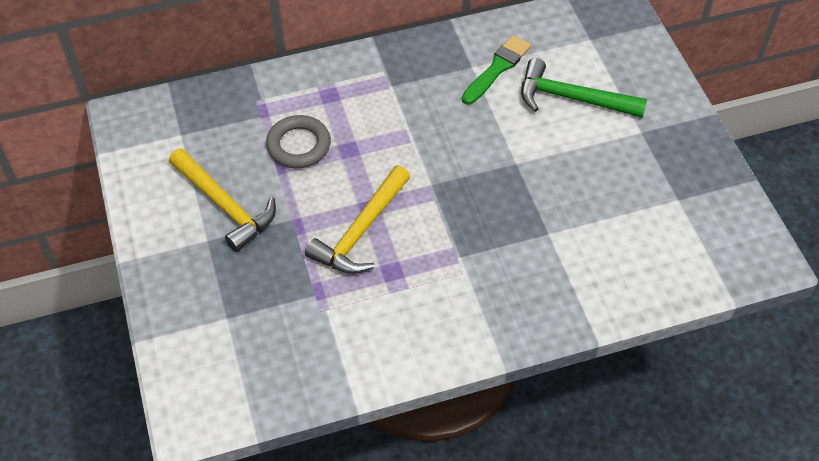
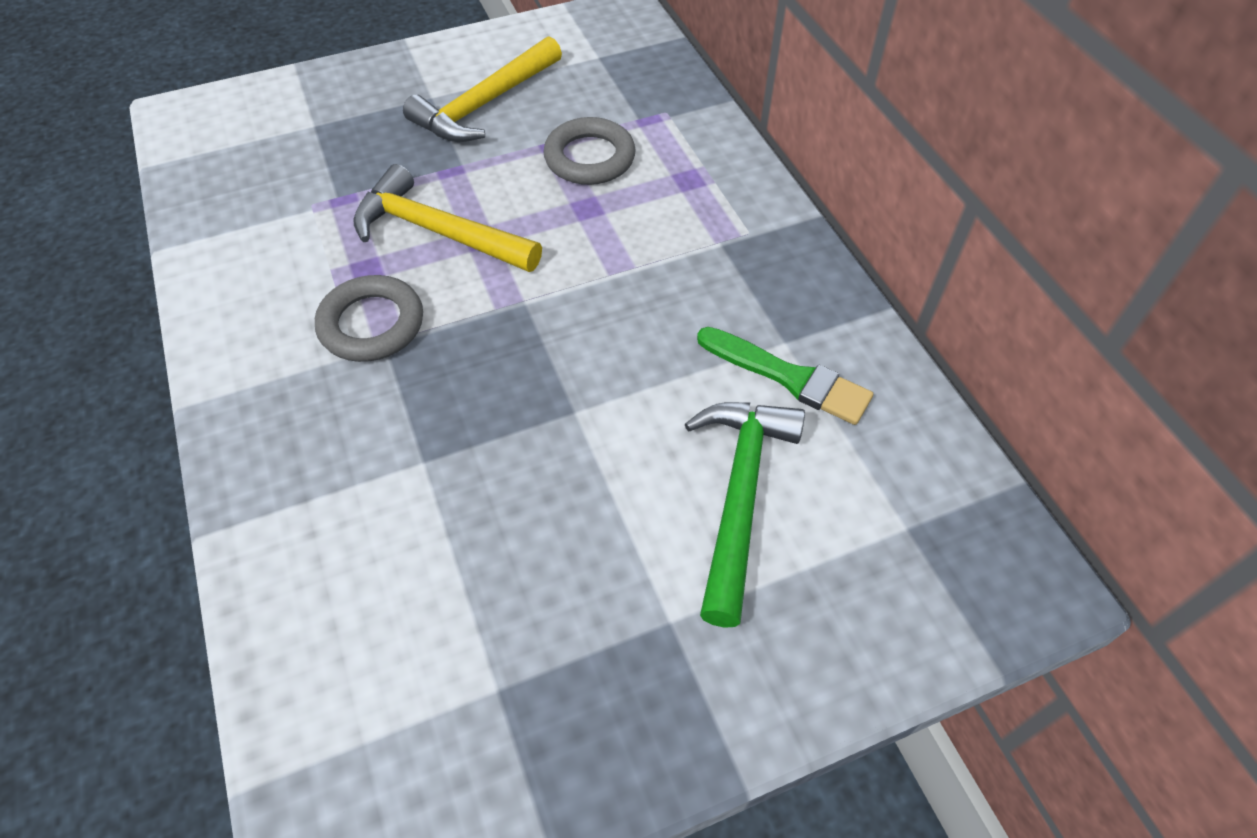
camera: 85 degrees right, 0 degrees up
(442, 264) = (372, 324): none -> grey ring

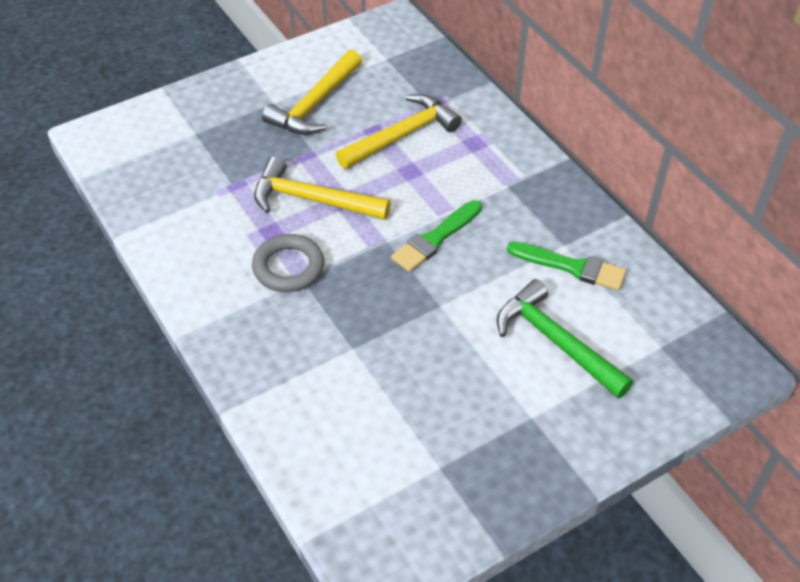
camera: 10 degrees left, 5 degrees down
(589, 158) = (402, 135): grey ring -> yellow hammer
(595, 309) = (435, 239): none -> green brush
(739, 496) = (556, 342): green hammer -> green hammer turned 45 degrees counterclockwise

